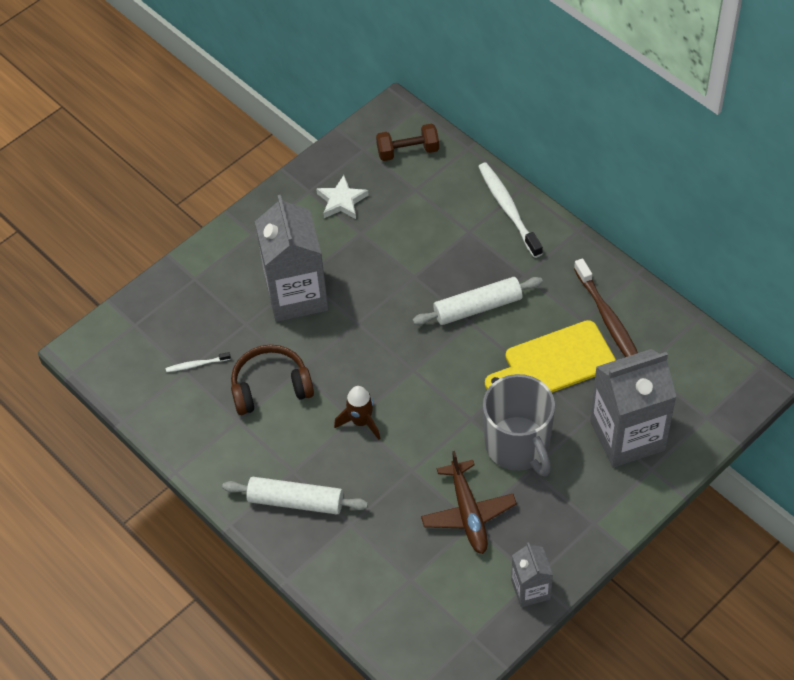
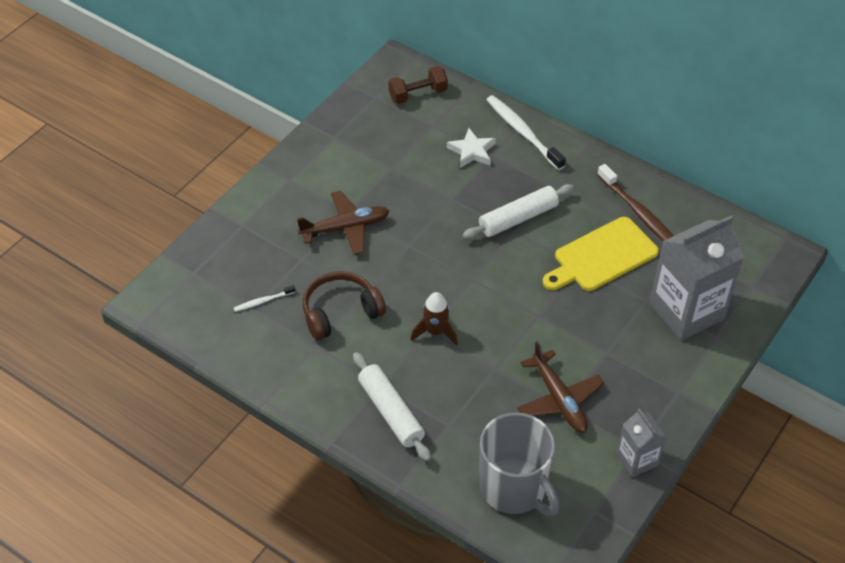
camera: 15 degrees left, 5 degrees down
(295, 501) = (390, 412): white rolling pin -> white rolling pin turned 60 degrees clockwise
(296, 295) = (345, 228): grey carton -> brown plane
(342, 201) = (367, 142): white star -> white star (472, 151)
(518, 446) = (589, 333): grey mug -> grey mug (514, 488)

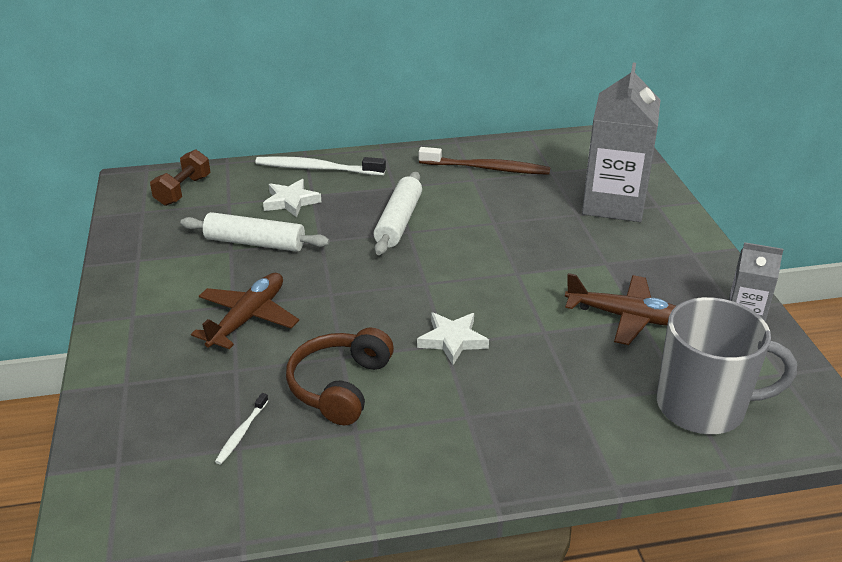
camera: 45 degrees left, 15 degrees down
(390, 412) = (511, 432): white rolling pin -> white rolling pin (255, 243)
(435, 331) = (452, 340): brown rocket -> white star
(602, 256) = (502, 207): yellow cutting board -> none

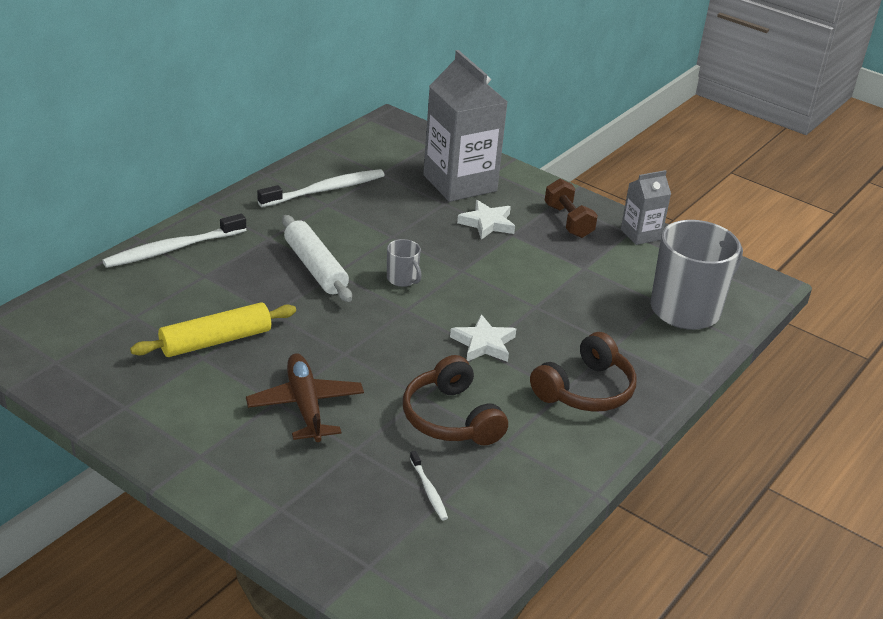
camera: 45 degrees left, 0 degrees up
(183, 191) = (67, 324): brown dumbbell -> brown dumbbell (568, 221)
(255, 243) = (216, 341): white rolling pin -> yellow rolling pin
(291, 201) = (193, 289): white star -> white star (487, 223)
(455, 259) = (402, 279): none -> grey mug
(487, 168) = (325, 190): brown toothbrush -> white toothbrush
(491, 426) = (585, 390): none -> brown headphones
(626, 317) = (573, 270): brown plane -> none

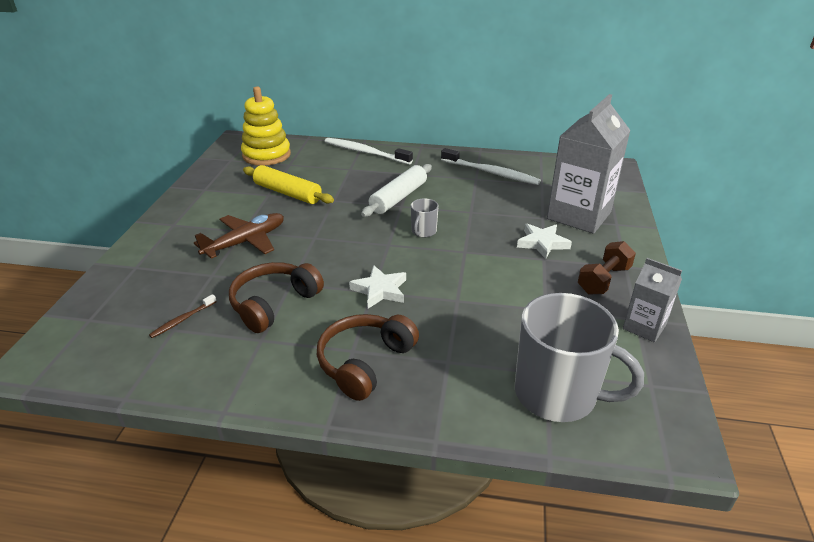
camera: 65 degrees right, 0 degrees up
(81, 326) = (266, 155): none -> yellow stacking toy
(429, 490) = (182, 320): white toothbrush -> brown toothbrush
(585, 390) = (365, 362): brown headphones -> brown headphones turned 105 degrees clockwise

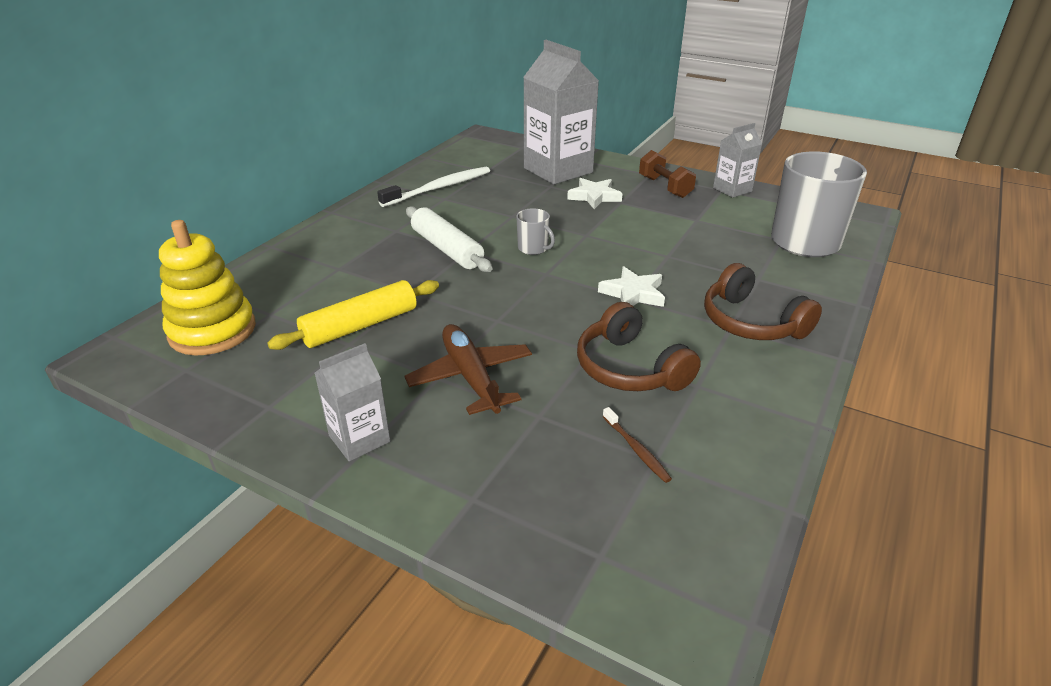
camera: 70 degrees left, 0 degrees up
(181, 221) = (359, 439): none -> grey carton
(365, 152) = (303, 250): white toothbrush -> none

